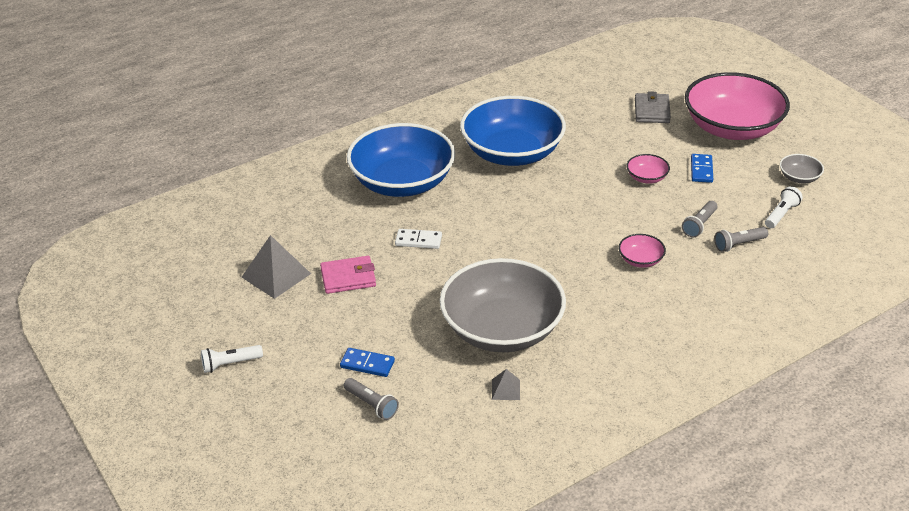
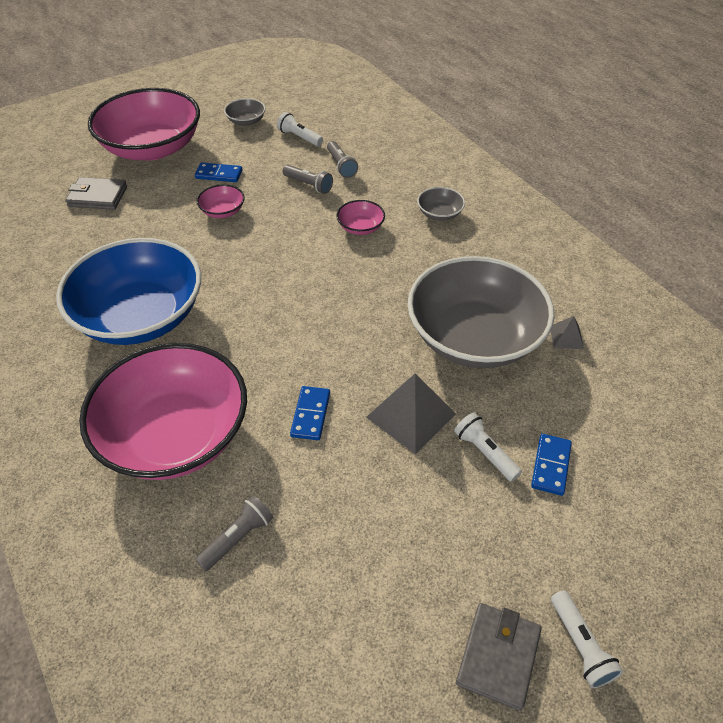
camera: 90 degrees left, 10 degrees up
(230, 326) = (498, 656): none -> grey wallet
(276, 275) = (377, 596): grey pyramid -> grey pyramid (411, 415)
(348, 277) = (384, 495): pink wallet -> none
(371, 404) = (618, 459): grey flashlight -> grey flashlight (237, 538)
(381, 329) = (485, 453): none -> white flashlight
(402, 182) = (175, 435): blue bowl -> pink bowl
(418, 240) = (310, 414): white domino -> blue domino
(673, 313) = (439, 214): none -> grey bowl

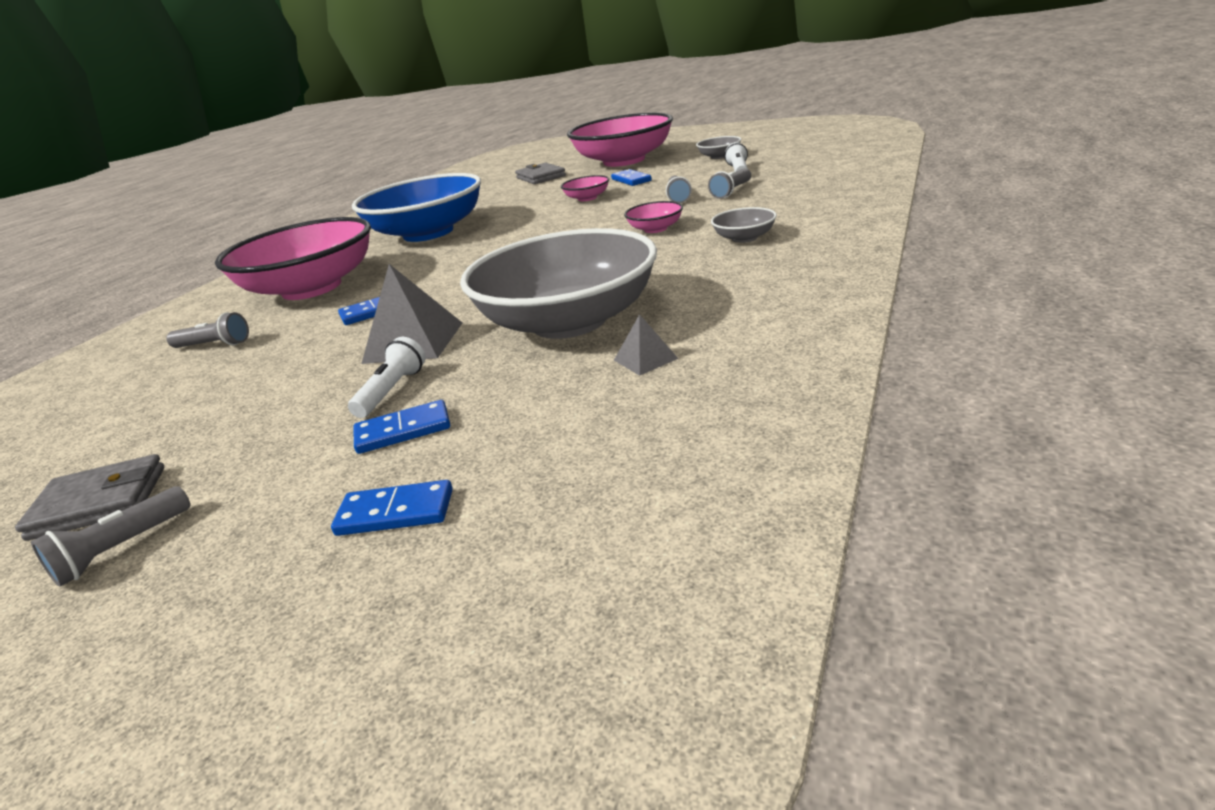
camera: 60 degrees right, 20 degrees down
(580, 645) = (122, 549): white flashlight -> grey flashlight
(645, 499) = (395, 512): none -> blue domino

